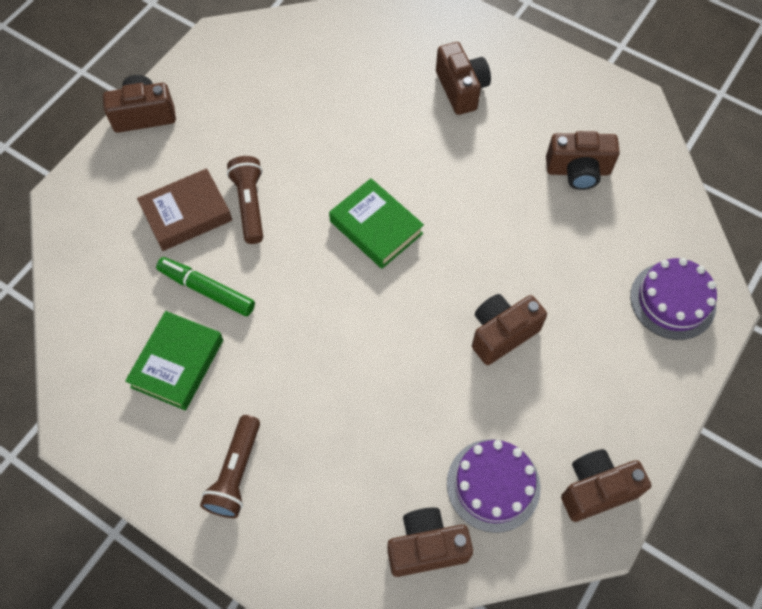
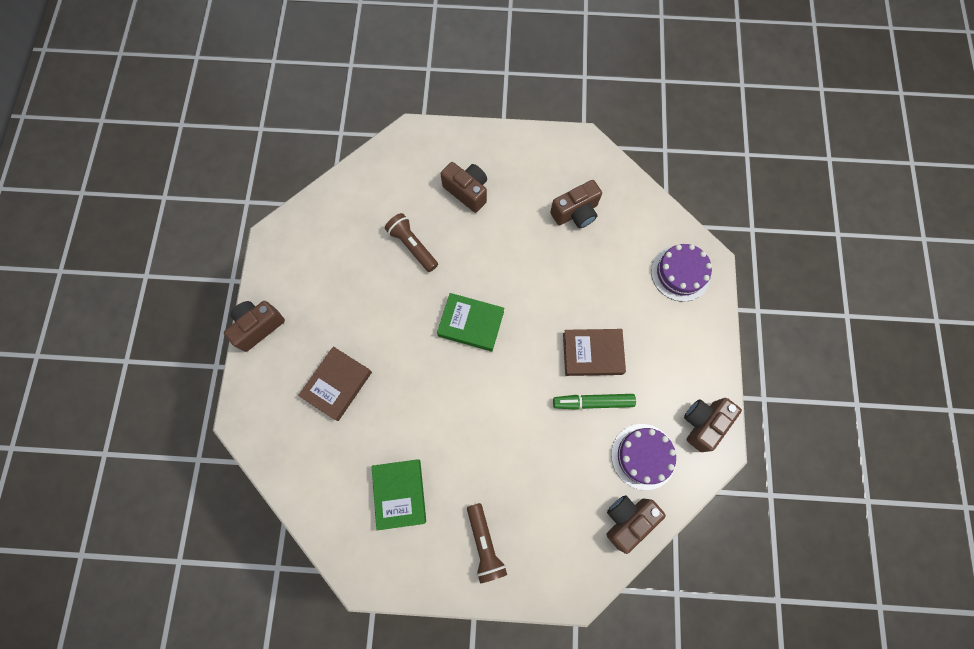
camera: 30 degrees left, 10 degrees up
(207, 290) = (387, 431): green marker -> green marker (593, 402)
(250, 205) = (377, 354): brown flashlight -> brown flashlight (412, 246)
(501, 334) = (592, 353): brown camera -> brown book

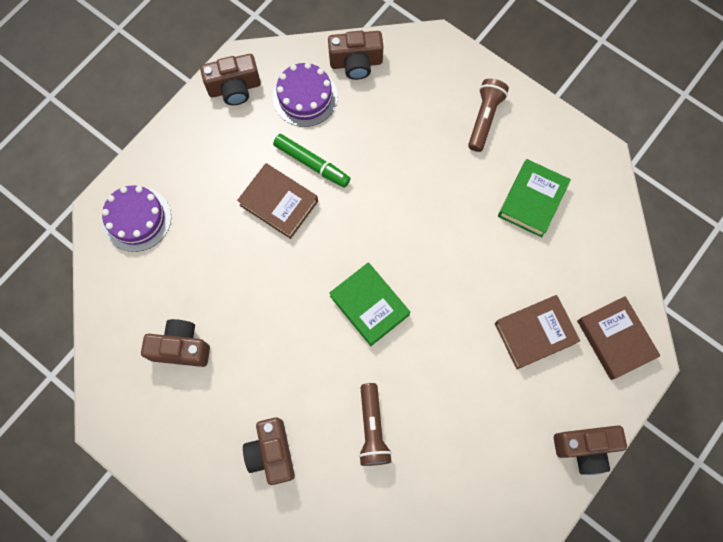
camera: 145 degrees left, 0 degrees up
(273, 420) = (615, 339): none -> brown book

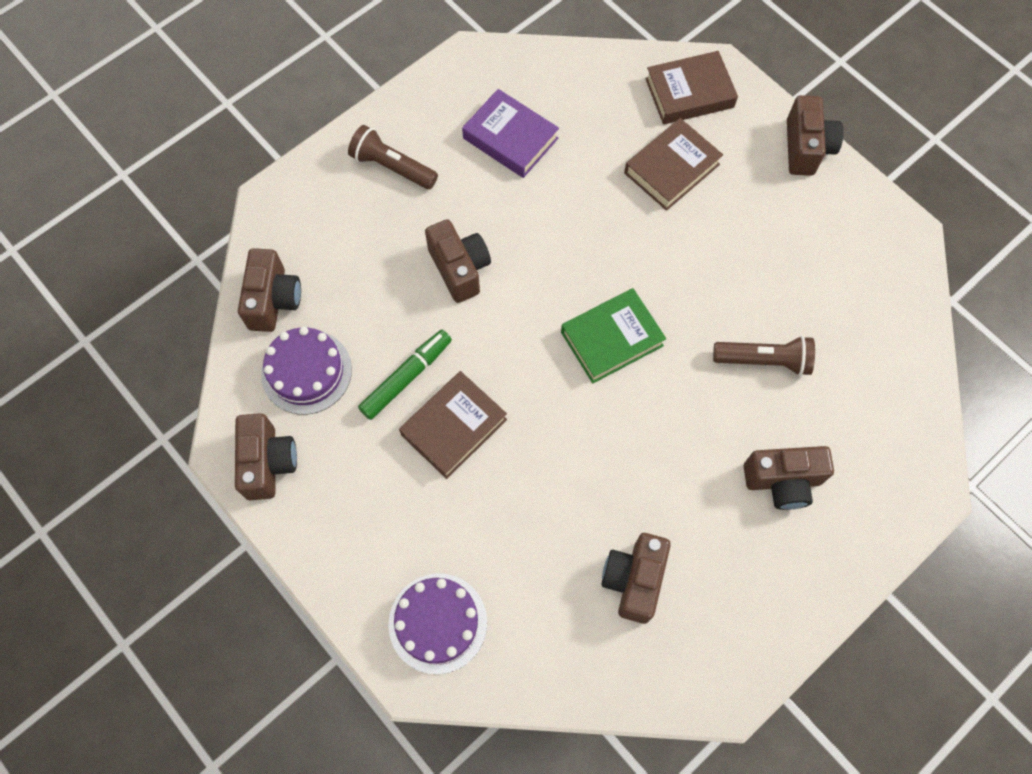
camera: 80 degrees left, 5 degrees down
(407, 183) = (460, 268): none -> brown camera
(532, 200) = (510, 138): green book -> purple book
(534, 333) = (671, 169): brown book -> brown book turned 60 degrees clockwise

